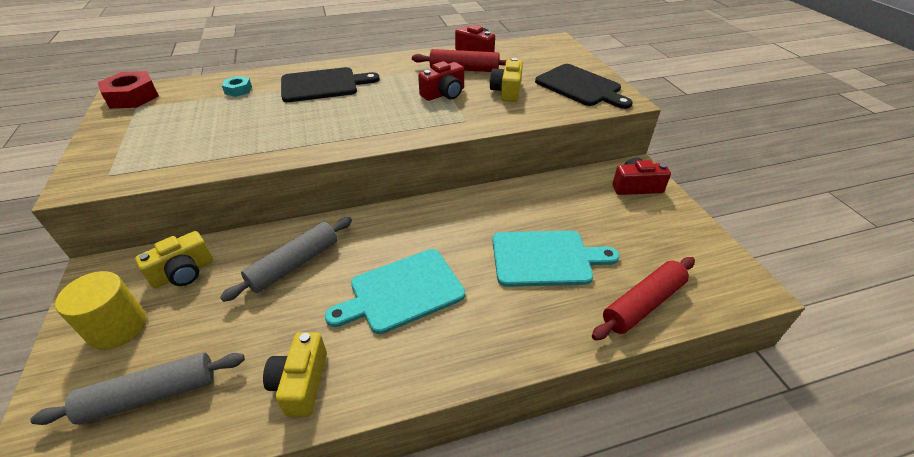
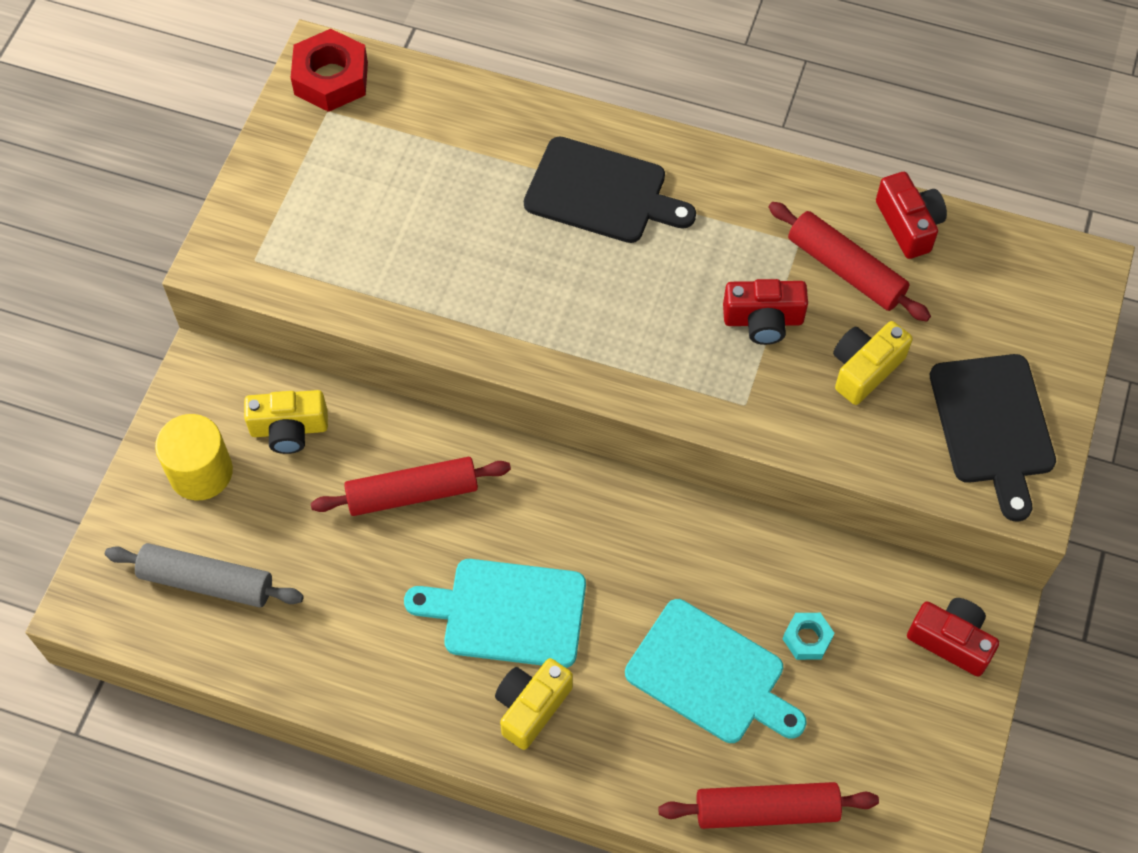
camera: 35 degrees right, 20 degrees up
(238, 90) = (476, 139): turquoise nut -> turquoise nut (807, 638)
(294, 264) = (412, 493): grey rolling pin -> red rolling pin
(301, 383) = (343, 659): yellow camera -> yellow camera (531, 706)

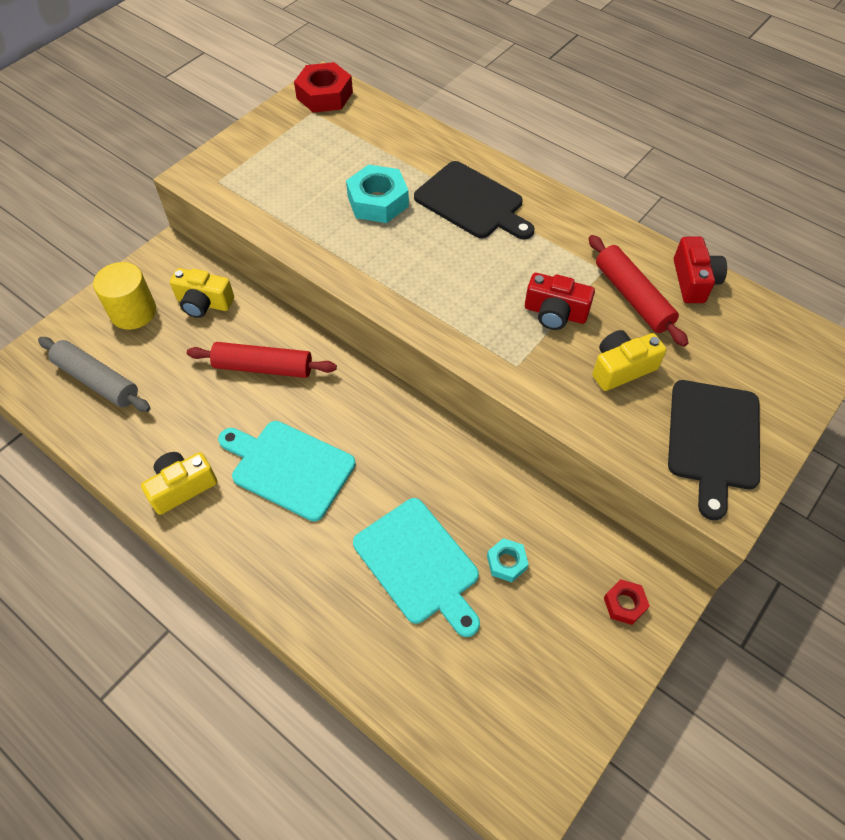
camera: 20 degrees right, 5 degrees down
(480, 227) = (378, 201): none -> turquoise nut
(531, 706) = (273, 541): yellow camera -> yellow camera (182, 487)
(766, 810) = (418, 687): red rolling pin -> none
(951, 640) = (624, 604): red camera -> red nut

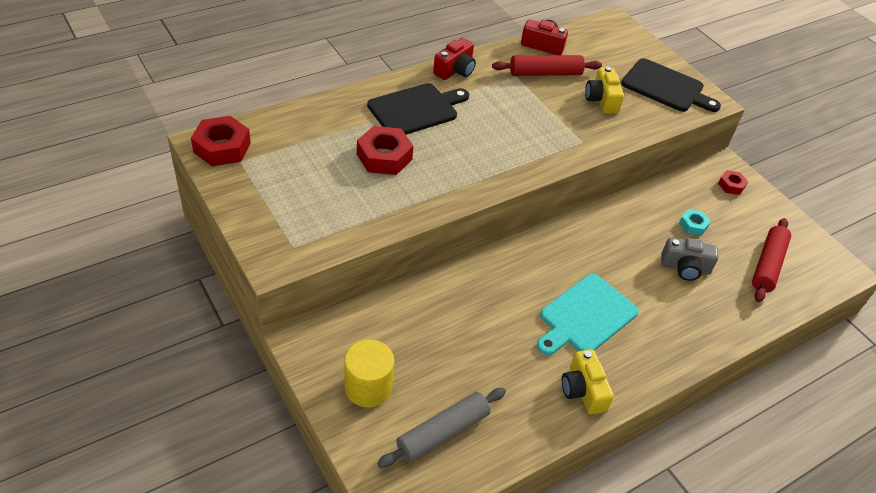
camera: 75 degrees left, 10 degrees down
(204, 303) = (385, 330): yellow camera -> none
(263, 367) = (479, 306): red rolling pin -> red rolling pin (767, 265)
(378, 201) = (384, 157): turquoise nut -> red nut
(419, 564) = (685, 267): turquoise cutting board -> grey camera
(555, 313) = (544, 110): red camera -> red camera (455, 70)

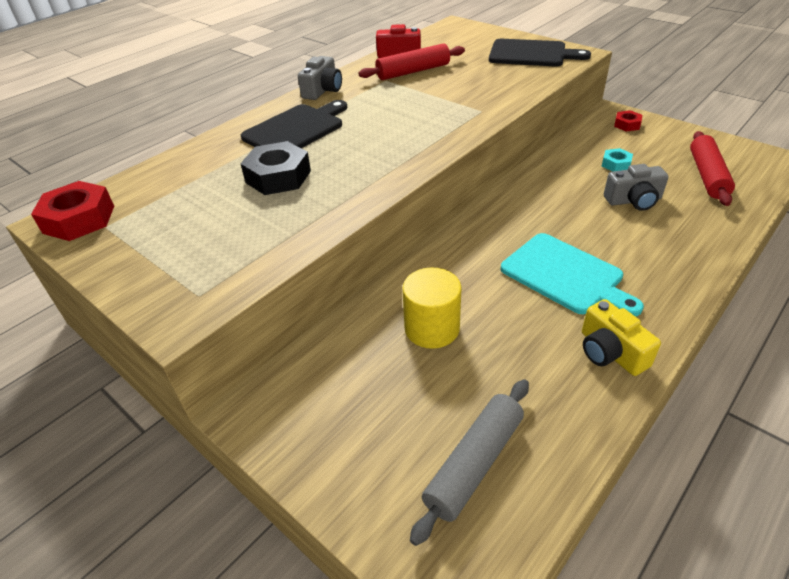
camera: 10 degrees left, 5 degrees down
(368, 387) = (353, 439): yellow cylinder -> yellow cylinder (432, 328)
(384, 157) = (278, 177): red nut -> black nut
(455, 70) = (323, 90): red camera -> grey camera
(585, 316) = (565, 275): turquoise cutting board -> turquoise cutting board turned 75 degrees counterclockwise
(601, 100) = (479, 76): yellow camera -> none

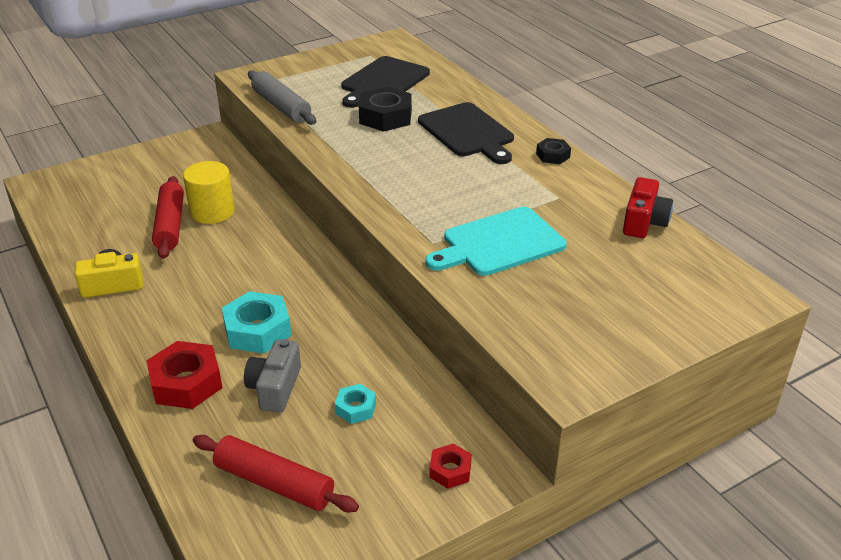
camera: 105 degrees right, 5 degrees down
(79, 219) = (387, 47): red nut -> red nut (186, 383)
(323, 90) = (553, 155): grey camera -> black nut
(413, 71) = (575, 221): red rolling pin -> red rolling pin (170, 225)
(474, 463) = (96, 203): grey rolling pin -> grey rolling pin (281, 106)
(531, 54) = (588, 334): black cutting board -> black cutting board (383, 82)
(565, 275) = (208, 294): turquoise cutting board -> turquoise cutting board (499, 243)
(585, 229) = (257, 330): none -> turquoise nut

